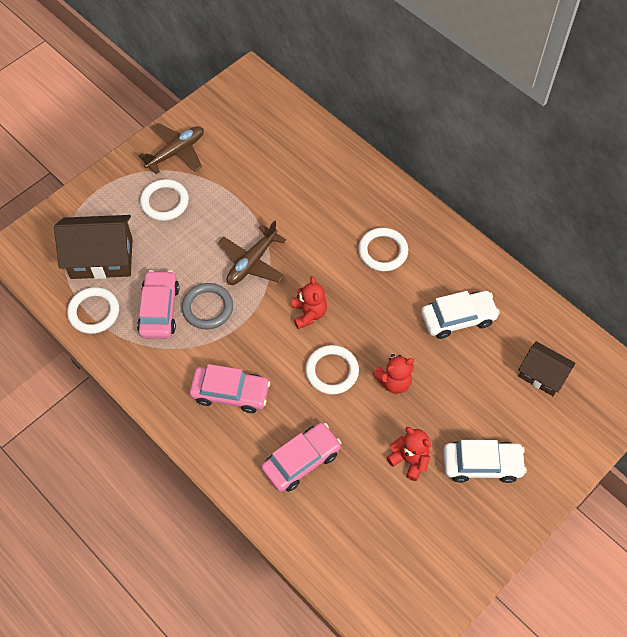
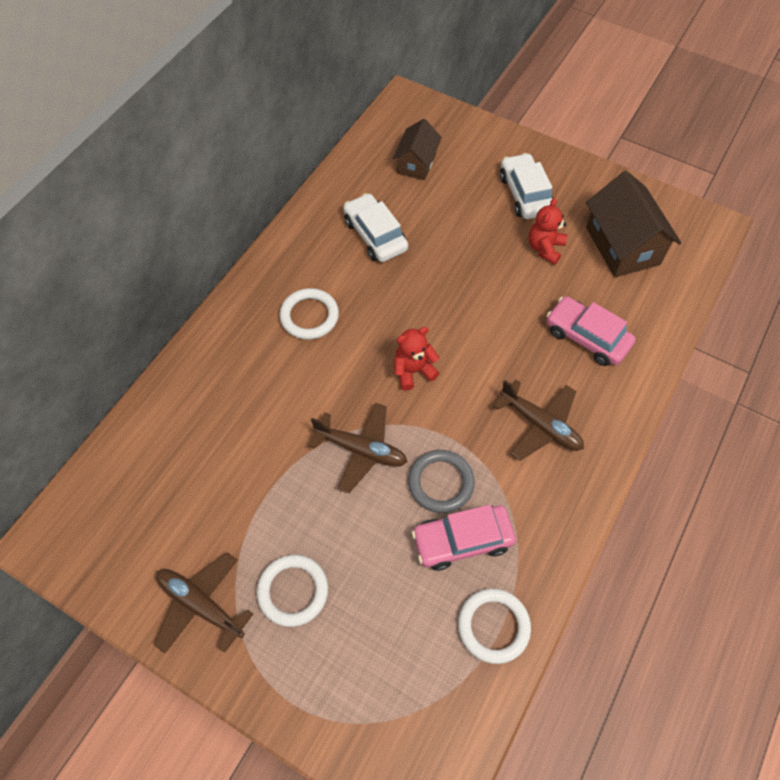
camera: 105 degrees left, 0 degrees up
(101, 258) = (408, 648): brown house -> brown house (622, 246)
(230, 393) = (540, 425): pink car -> brown plane
(332, 371) = (476, 332): white ring -> none
(394, 381) = (467, 276): red teddy bear -> none

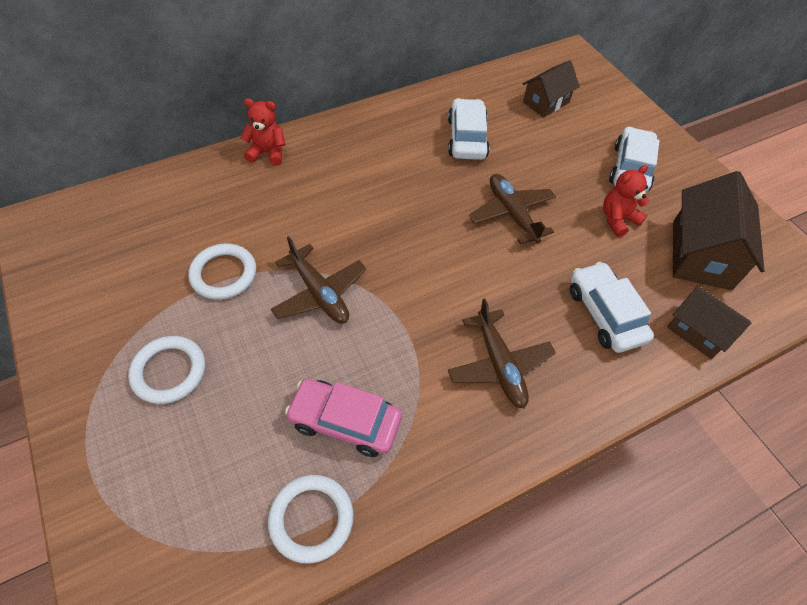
camera: 30 degrees right, 5 degrees down
(201, 605) = (93, 336): brown plane -> brown plane (512, 213)
(309, 316) = (363, 170): white ring -> white ring (223, 274)
(413, 371) = (416, 255): red teddy bear -> red teddy bear (268, 153)
(440, 482) = (366, 360): grey ring -> none
(586, 337) = (605, 314): pink car -> white car
(657, 313) = (698, 331): none -> brown house

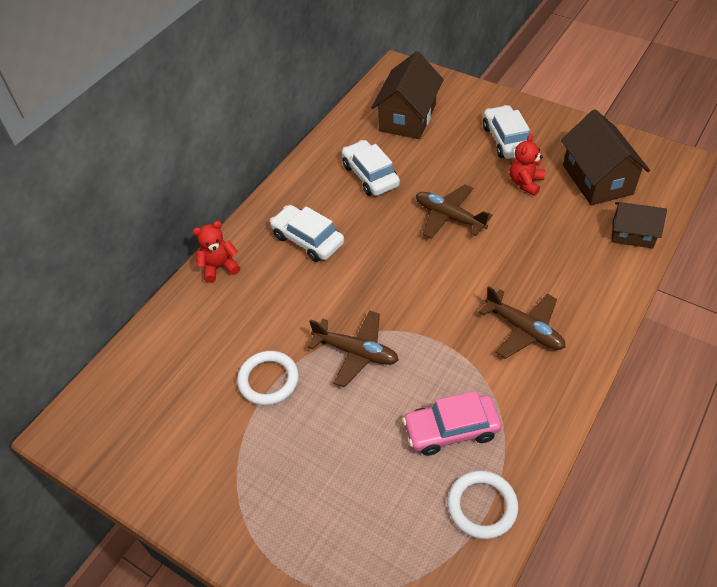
camera: 25 degrees left, 5 degrees down
(169, 371) = (290, 474): white ring -> none
(546, 102) = (407, 118): brown house -> brown house, size x1.63
(605, 314) = (566, 255): white car -> white car (307, 240)

